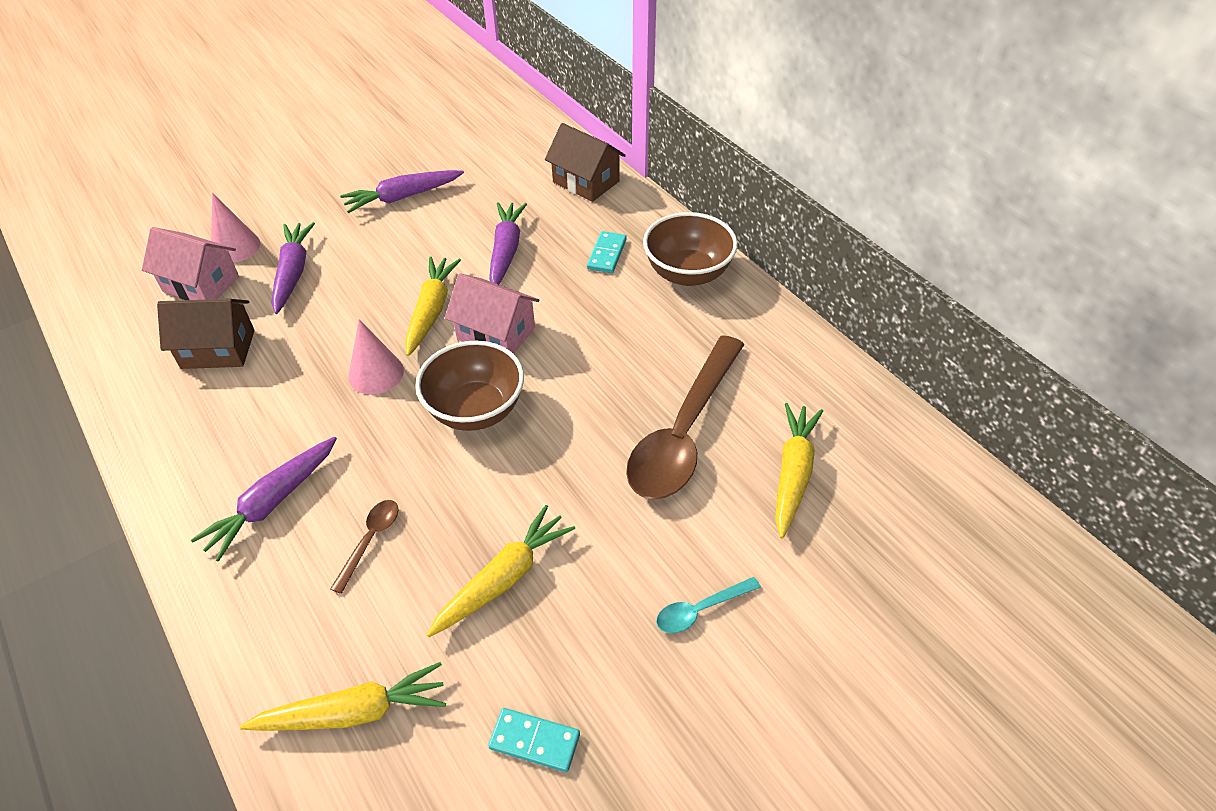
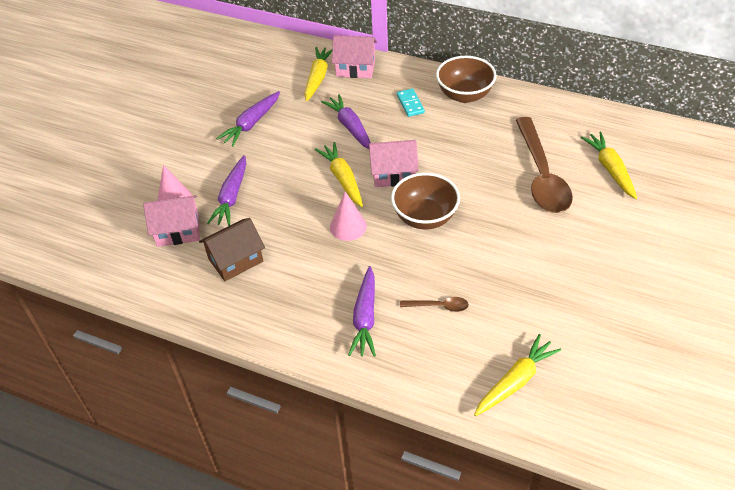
camera: 30 degrees left, 0 degrees up
(293, 272) = (232, 197): purple carrot -> purple carrot turned 135 degrees counterclockwise
(370, 541) = (439, 306): brown spoon -> brown spoon turned 105 degrees clockwise
(504, 578) = (524, 286): yellow carrot -> yellow carrot (317, 78)
(534, 741) = (609, 343): turquoise domino -> none
(586, 182) = (355, 68): brown house -> pink house
(700, 610) = (626, 250): turquoise spoon -> none

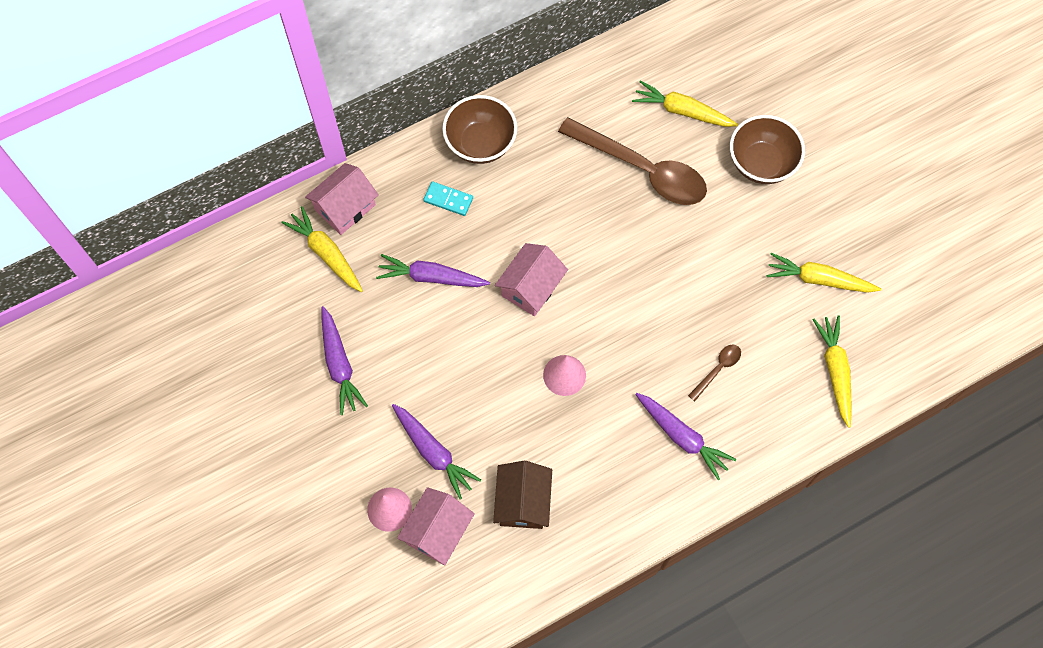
camera: 55 degrees left, 20 degrees up
(342, 179) = (498, 336): yellow carrot -> yellow carrot (818, 279)
(425, 217) = (609, 303): brown bowl -> brown bowl (761, 163)

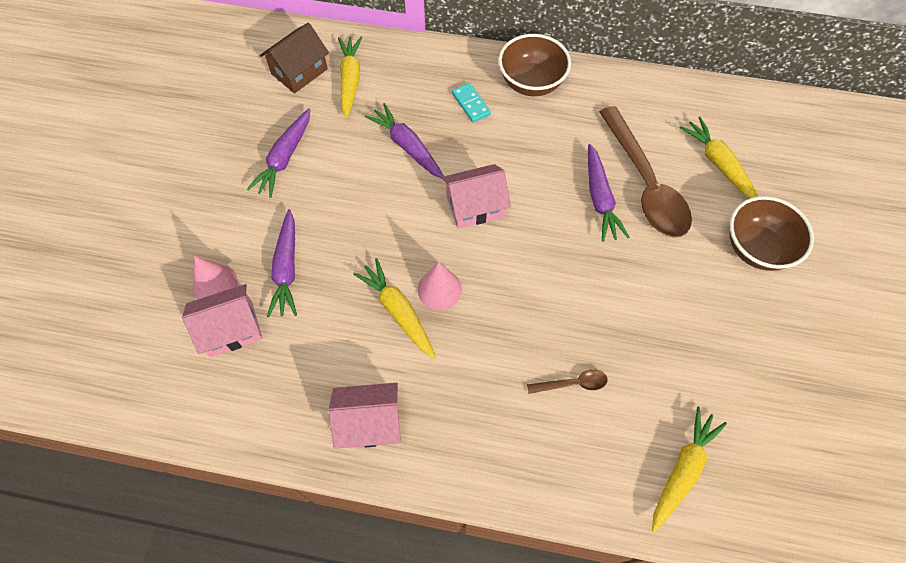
camera: 40 degrees right, 5 degrees down
(345, 207) = (393, 60): pink house -> pink house (369, 422)
(522, 502) = (314, 360): brown house -> brown house (299, 71)
(682, 437) = (491, 415): purple carrot -> purple carrot (600, 199)
(818, 279) = (732, 379): yellow carrot -> yellow carrot (398, 311)

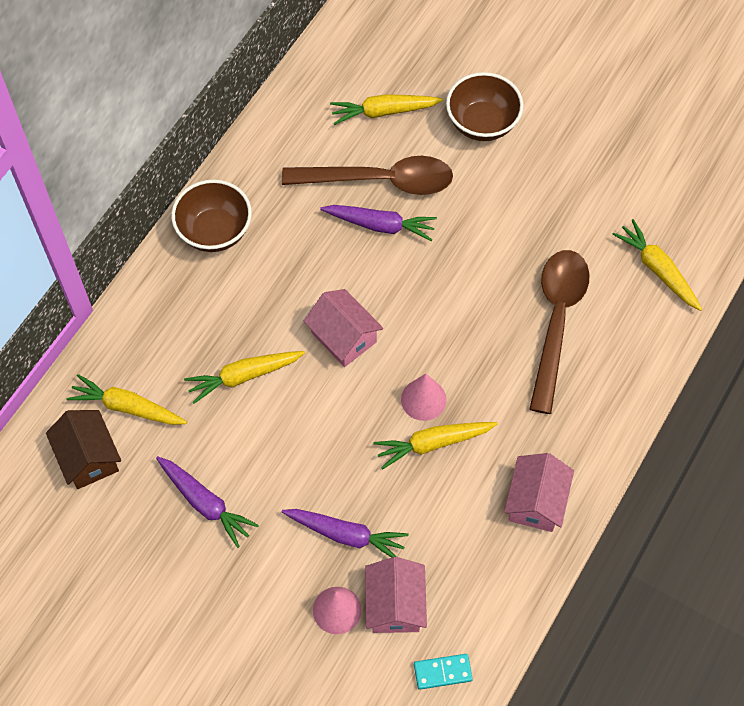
camera: 70 degrees left, 0 degrees up
(407, 146) = (244, 376): purple carrot -> yellow carrot
(471, 104) = (215, 297): turquoise domino -> turquoise domino (442, 672)
(475, 206) = (344, 337): pink house -> pink house turned 45 degrees counterclockwise
(572, 384) = (556, 322): brown spoon -> brown spoon, size x2.37

